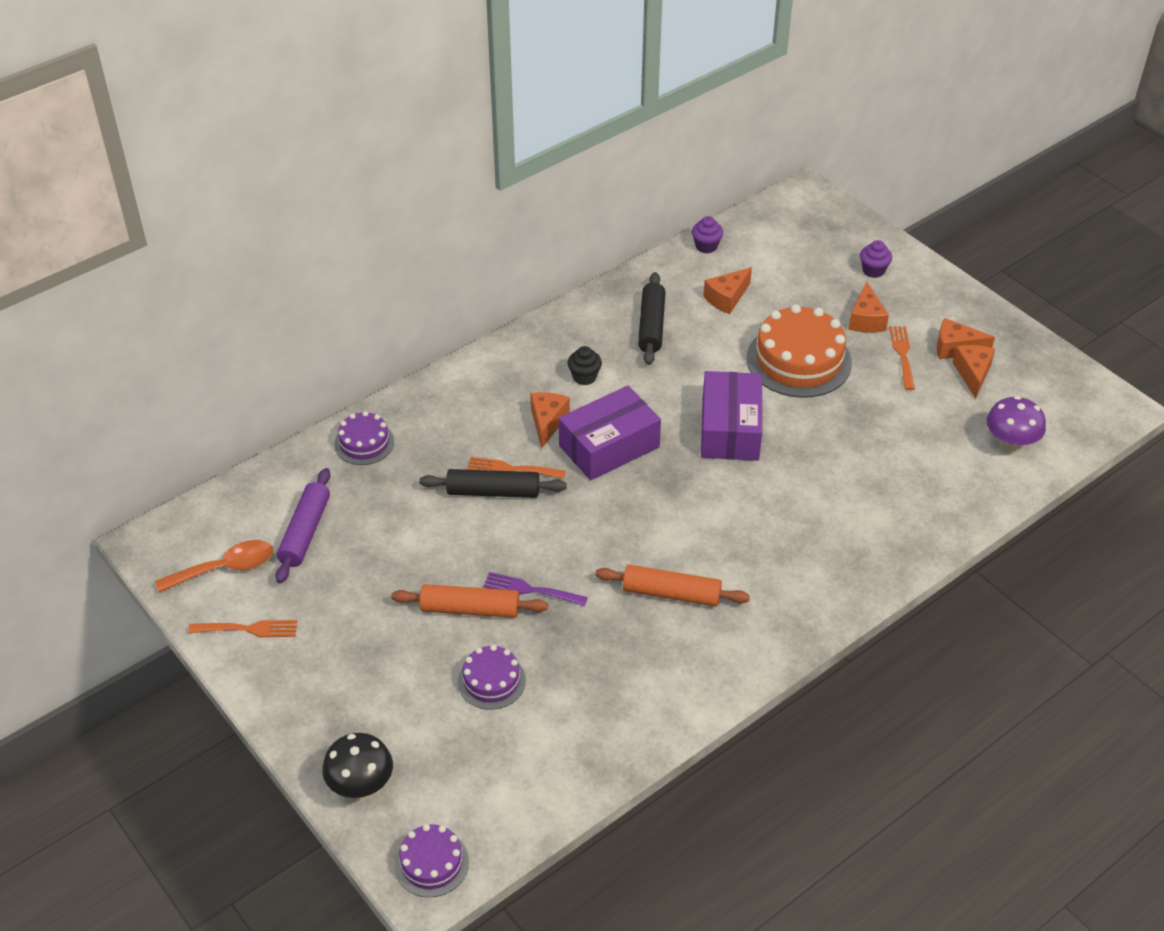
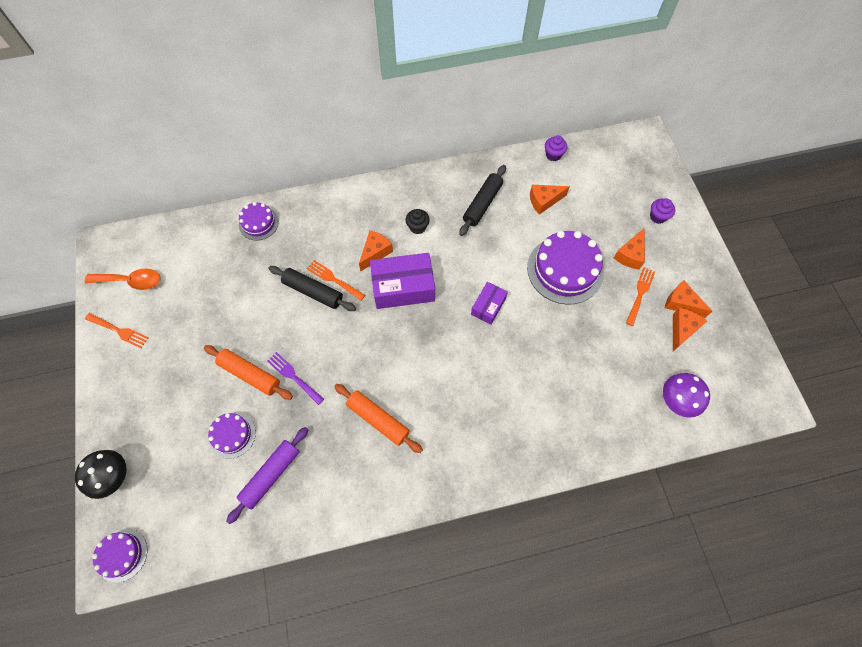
camera: 25 degrees right, 20 degrees up
(305, 532) = (189, 274): purple rolling pin -> purple rolling pin (271, 475)
(730, 429) = (488, 306): purple box -> purple box, size x0.56
(798, 360) = (565, 270): orange cake -> purple cake

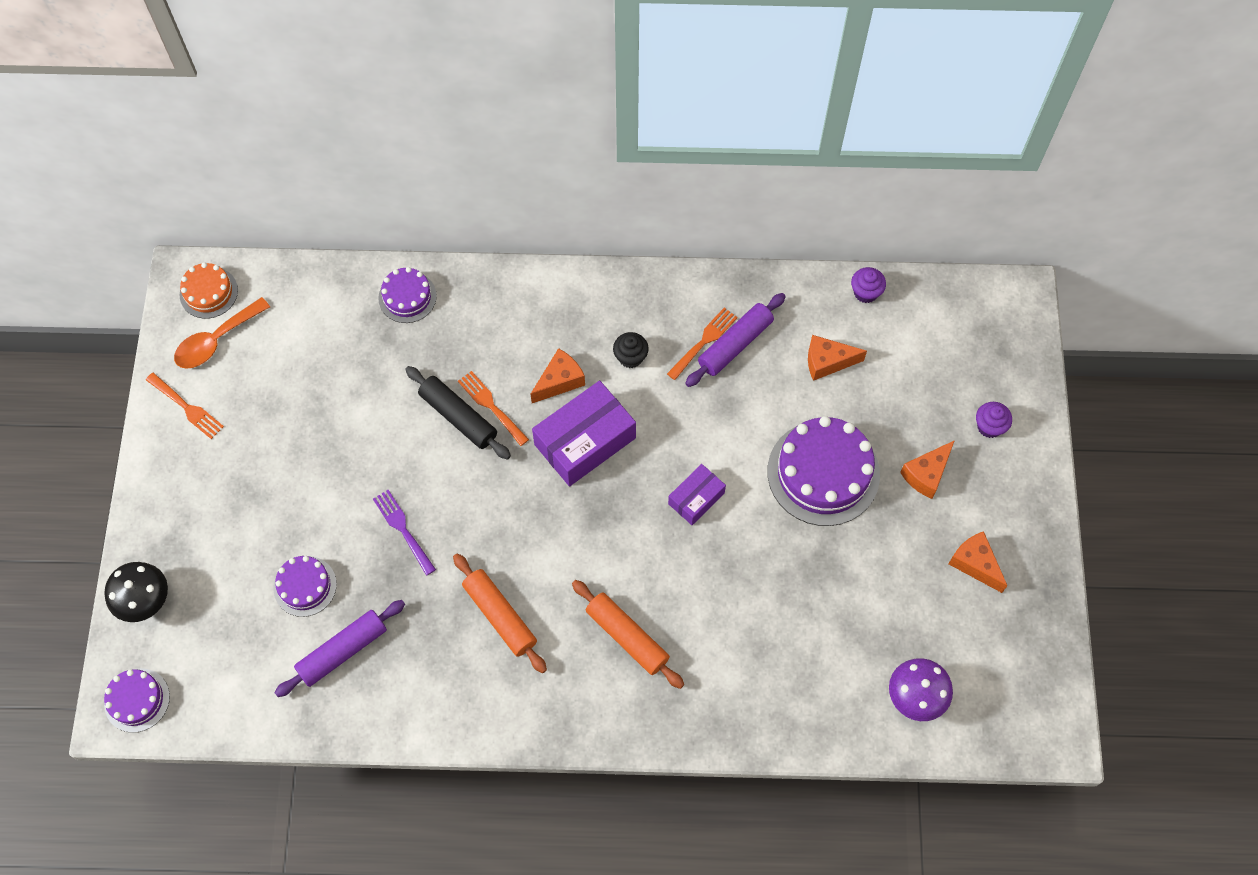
camera: 15 degrees right, 0 degrees up
(119, 251) = (208, 292): none -> orange cake
(131, 281) = (216, 341): orange spoon -> orange spoon turned 120 degrees clockwise
(250, 374) = (346, 512): orange rolling pin -> orange rolling pin (627, 637)
(403, 287) = (585, 441): purple box -> purple box turned 45 degrees counterclockwise
(482, 204) = (735, 344): black rolling pin -> purple rolling pin
(640, 294) = (920, 535): orange fork -> orange fork (704, 341)
(682, 330) = (961, 602): orange cheese -> none

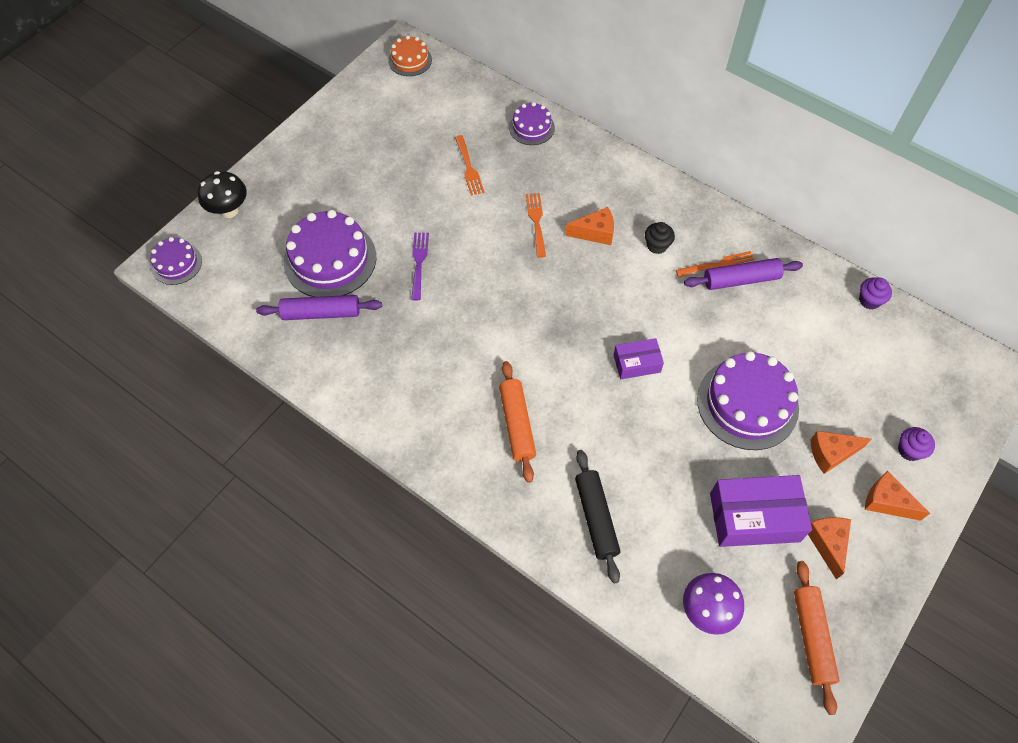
camera: 35 degrees right, 5 degrees down
(186, 407) = (344, 116): orange fork -> orange fork (469, 168)
(216, 341) = (392, 89): orange spoon -> none
(305, 586) = (330, 259): purple cake -> purple cake, size x1.84
(458, 417) = (509, 216): black rolling pin -> black rolling pin (596, 518)
(500, 616) = (439, 355): orange rolling pin -> orange rolling pin (811, 637)
(585, 441) = (584, 280): purple box -> purple box (754, 517)
(827, 362) = (805, 330): orange cheese -> orange cheese (886, 502)

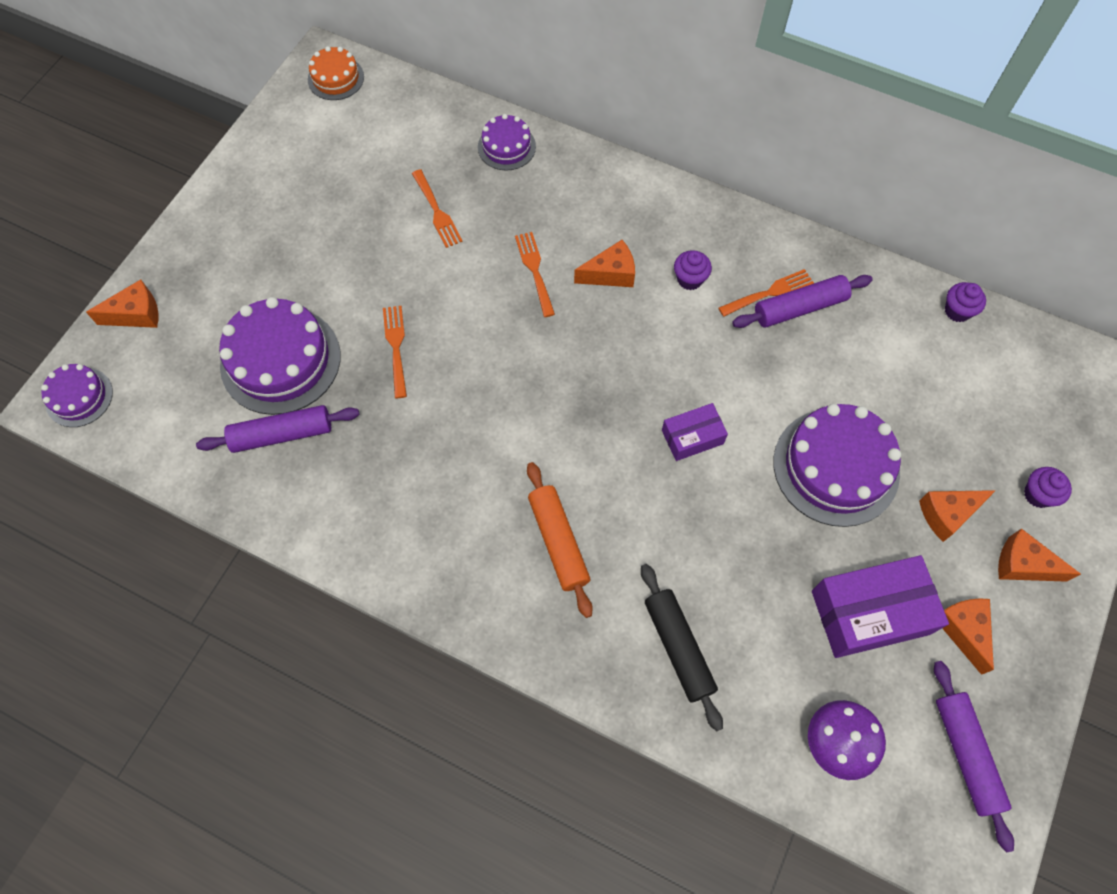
camera: 10 degrees left, 5 degrees up
(229, 210) = (136, 314): black mushroom -> orange cheese
(419, 262) = (396, 347): purple fork -> orange fork
(657, 245) = (689, 279): black cupcake -> purple cupcake
(811, 637) = (965, 754): orange rolling pin -> purple rolling pin

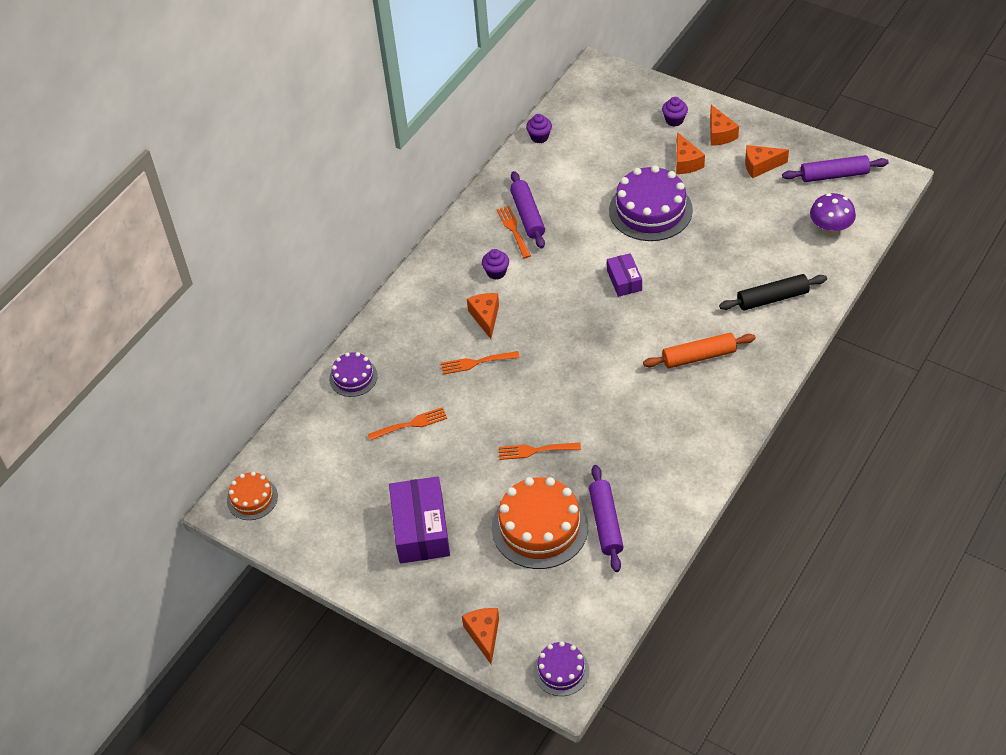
camera: 80 degrees left, 15 degrees down
(280, 360) = (540, 527): purple cake -> orange cake
(870, 612) = (749, 205): purple box -> purple box (421, 529)
(1023, 565) = (720, 134): orange cheese -> orange cheese turned 45 degrees counterclockwise

